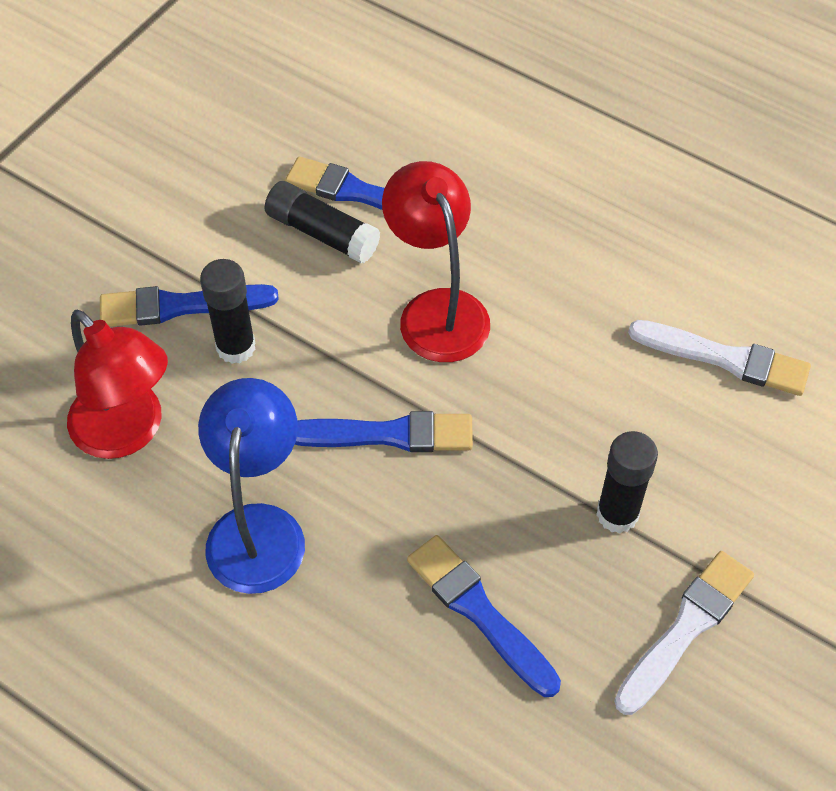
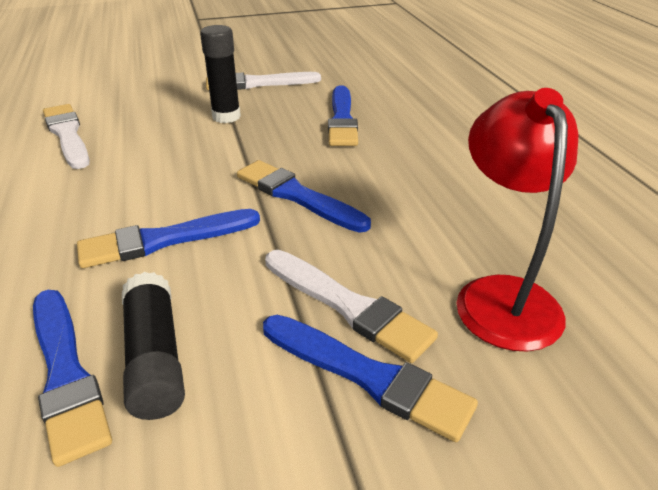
camera: 140 degrees left, 20 degrees down
(236, 347) = (348, 306): black glue stick -> white brush
(258, 528) = (435, 195): blue lamp -> none
(437, 310) = (164, 240): red lamp -> blue brush

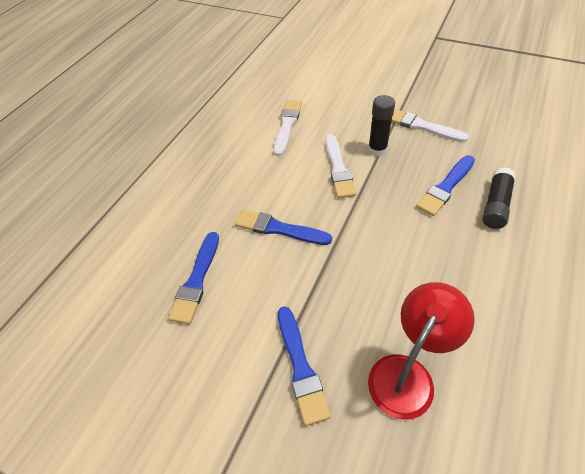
camera: 45 degrees right, 15 degrees up
(155, 358) = (229, 295): black glue stick -> black glue stick (495, 205)
(297, 196) = (364, 236): blue brush -> none
(348, 306) = (326, 324): white brush -> white brush (338, 169)

